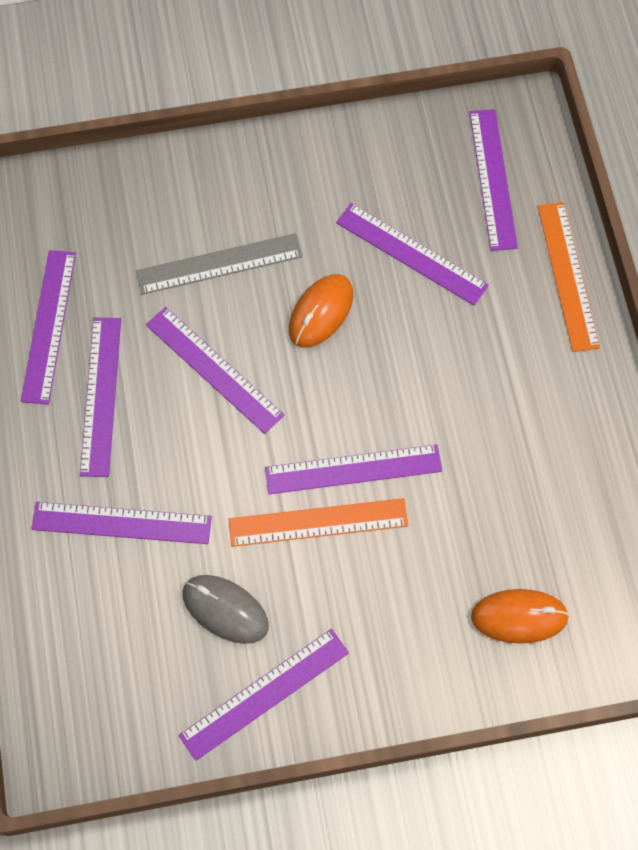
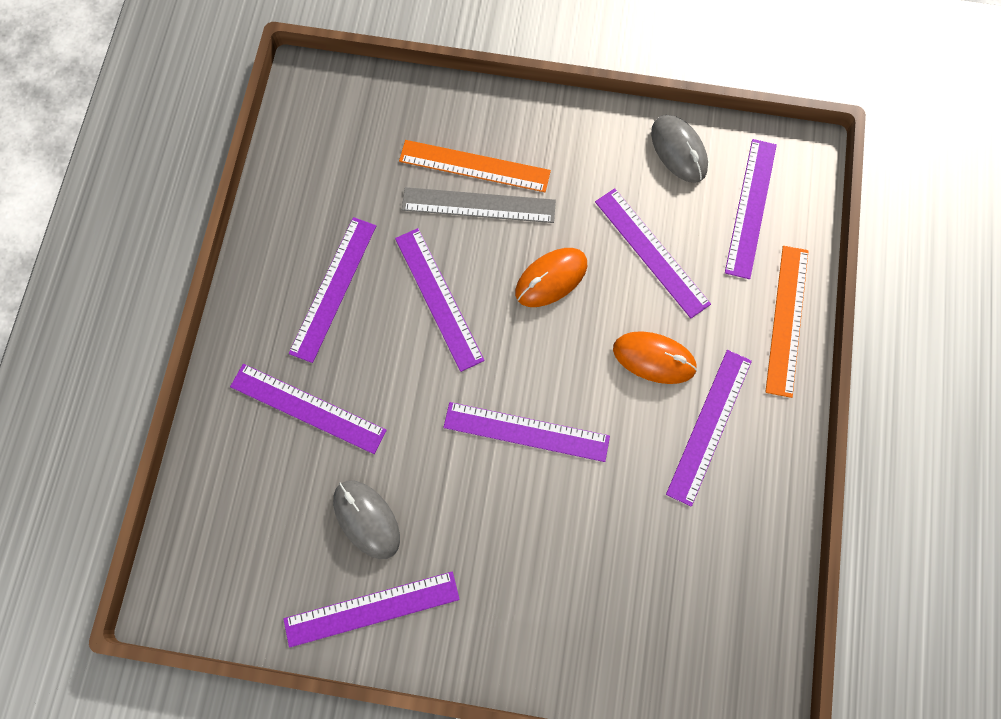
camera: 20 degrees right, 5 degrees up
(49, 326) = (313, 212): purple ruler -> purple ruler (709, 426)
(318, 522) = (477, 469): orange ruler -> orange ruler (474, 166)
(401, 145) = (678, 150): none -> grey mouse
(519, 617) = (624, 623): orange mouse -> orange mouse (654, 358)

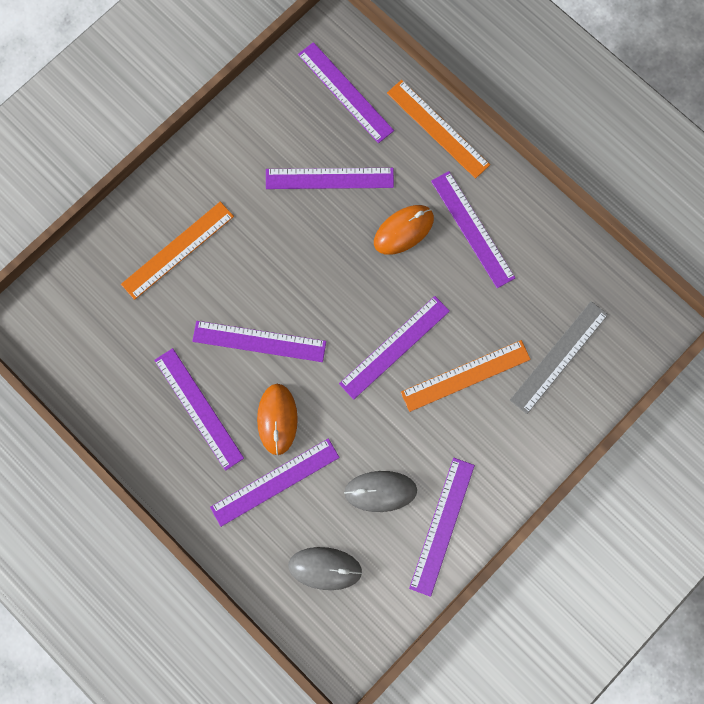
camera: 55 degrees left, 5 degrees up
(478, 205) = (210, 268): grey ruler -> grey ruler (559, 357)
(548, 525) = (465, 375): none -> orange ruler
(551, 278) = (300, 257): orange mouse -> orange mouse (277, 419)
(678, 150) = (269, 107): grey mouse -> grey mouse (325, 568)

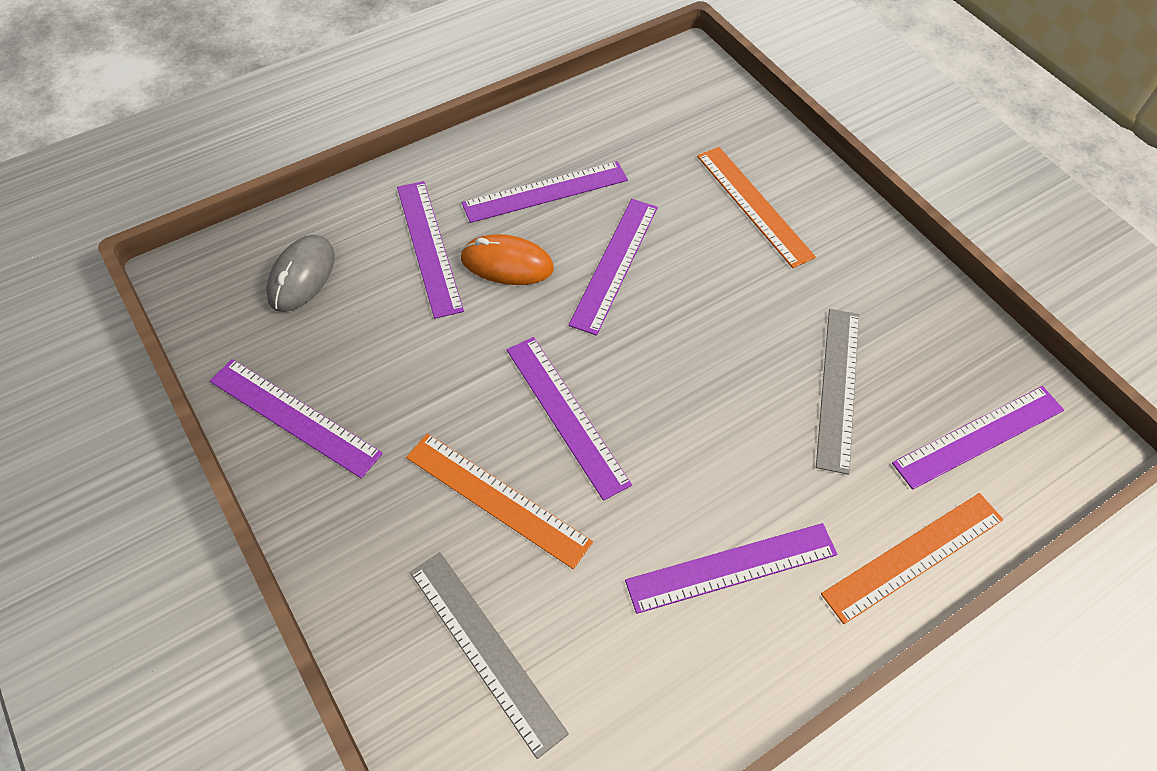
camera: 100 degrees right, 20 degrees down
(329, 178) = (838, 387): purple ruler -> grey ruler
(380, 491) = (372, 355): grey mouse -> none
(403, 230) = (743, 466): orange mouse -> none
(465, 375) = (497, 499): orange ruler -> orange ruler turned 45 degrees counterclockwise

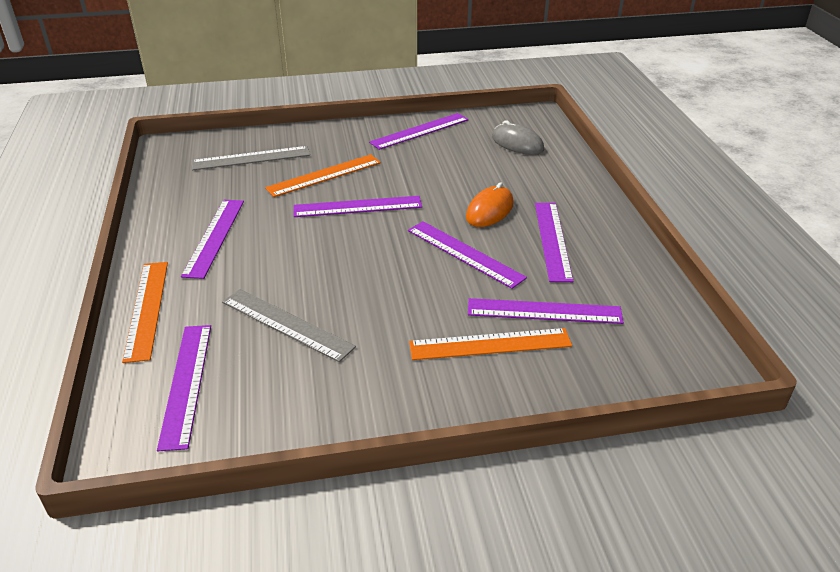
camera: 115 degrees right, 20 degrees down
(429, 247) = (520, 185): purple ruler -> purple ruler (544, 311)

